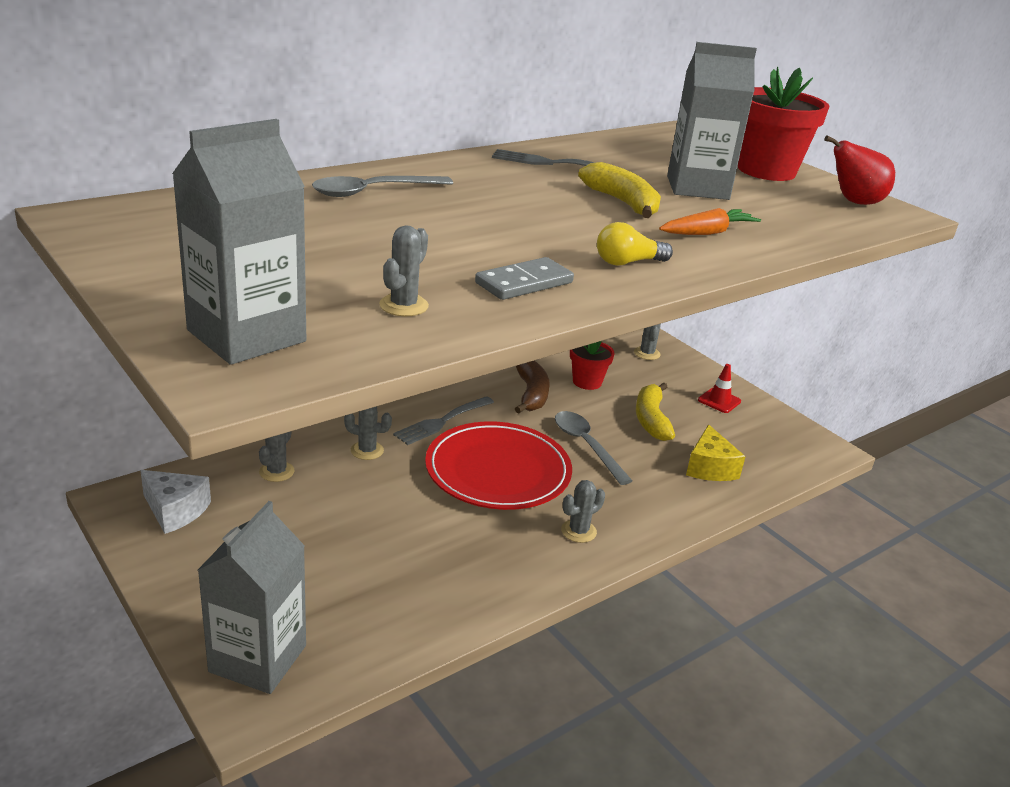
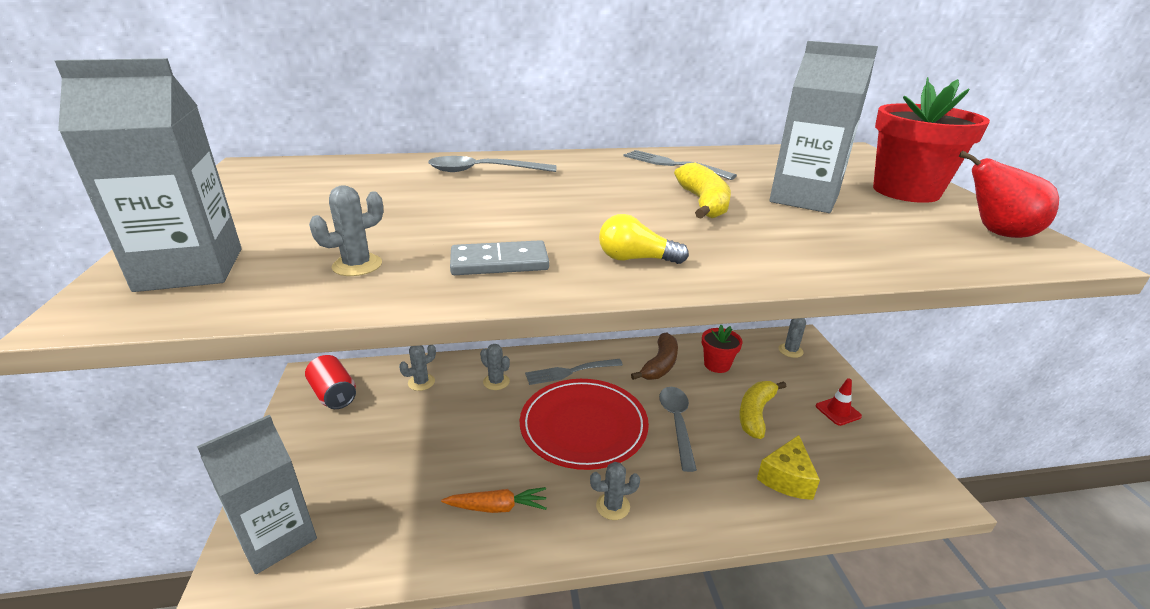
camera: 30 degrees right, 0 degrees up
(175, 511) = (334, 394): white cheese -> red can
(707, 233) = (766, 242): orange carrot -> orange carrot (497, 507)

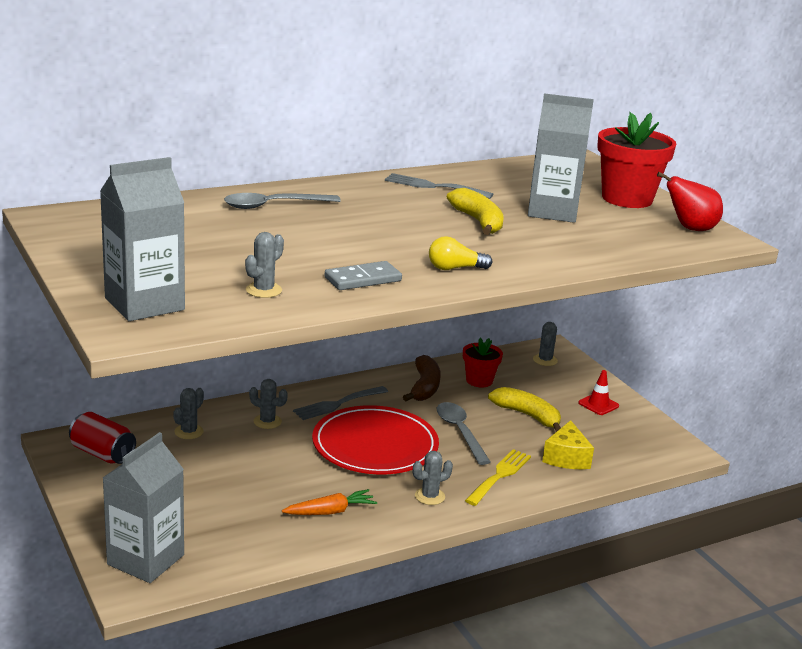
camera: 20 degrees left, 5 degrees down
(702, 490) = (499, 475): none -> yellow fork
(755, 413) = (527, 415): yellow banana -> yellow banana turned 120 degrees clockwise

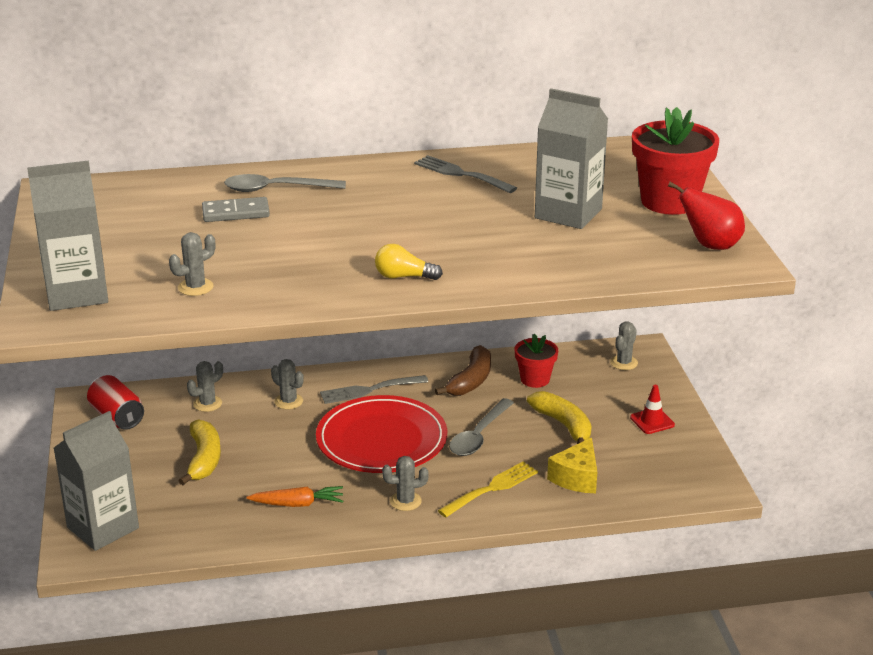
camera: 20 degrees right, 5 degrees up
(363, 279) = (300, 282): grey domino -> grey domino (236, 213)
(460, 432) = (479, 435): grey spoon -> grey spoon turned 150 degrees counterclockwise
(478, 221) = (474, 221): yellow banana -> yellow banana (204, 459)

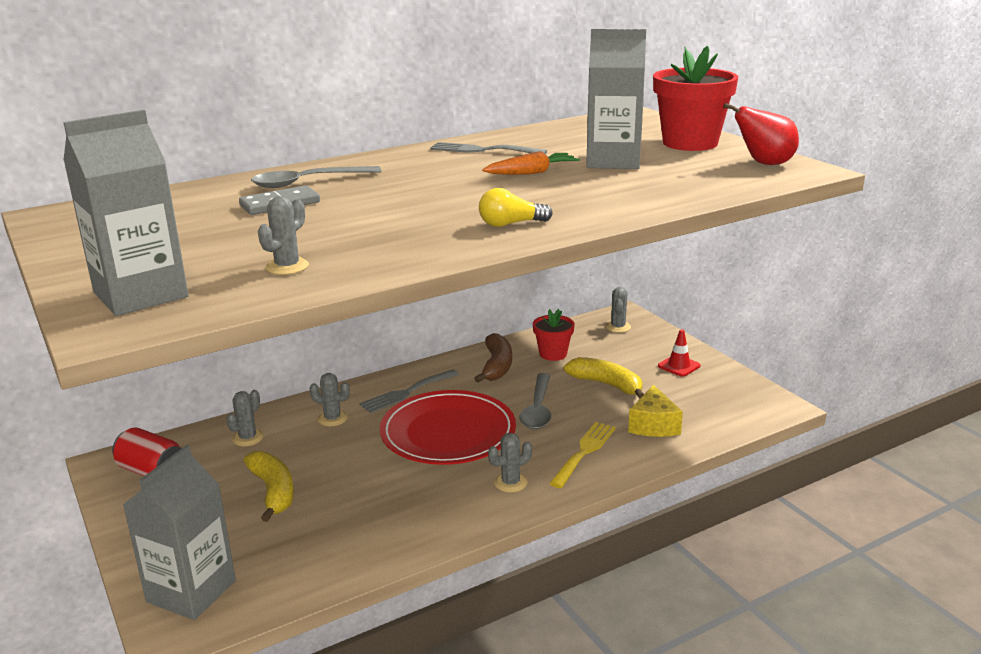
camera: 20 degrees left, 5 degrees down
(298, 504) = (402, 512): orange carrot -> orange carrot (532, 173)

